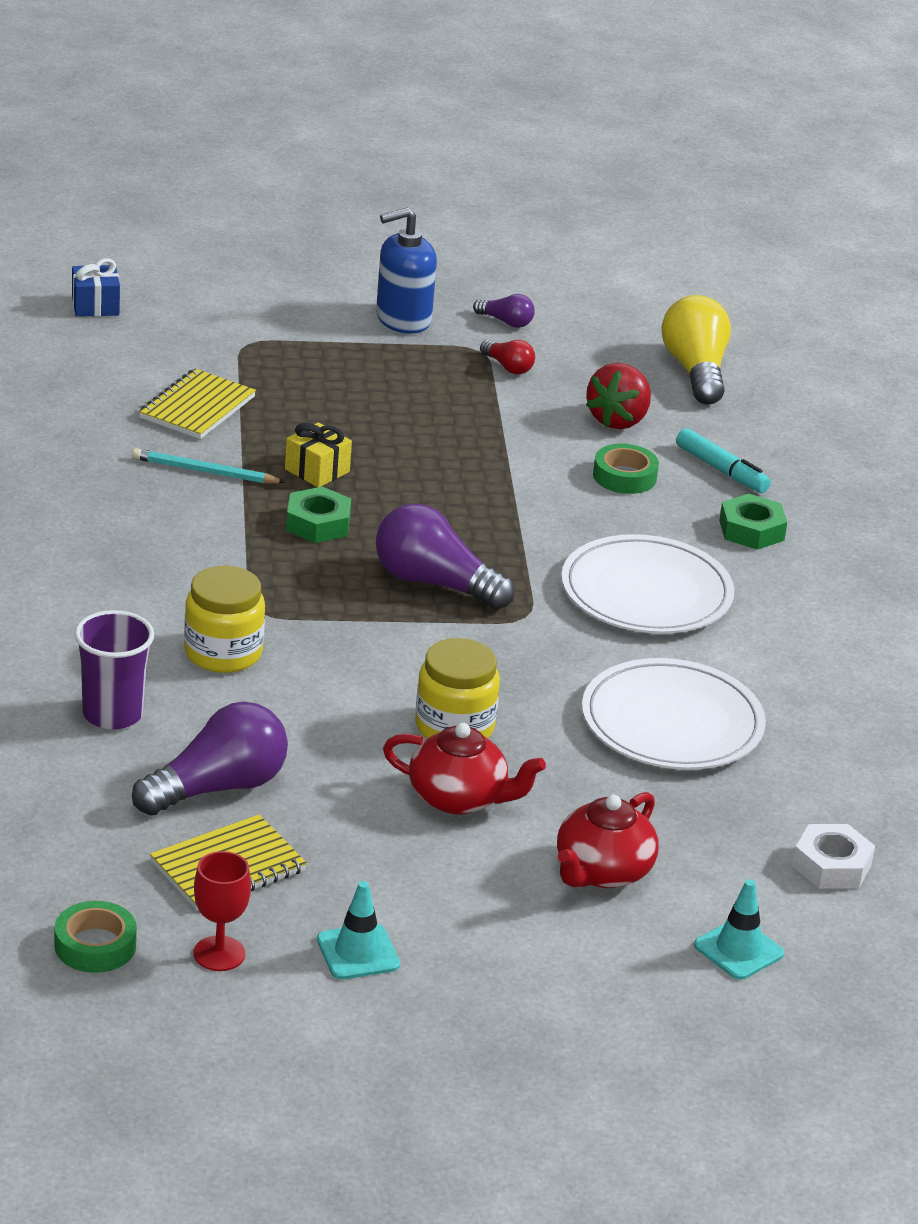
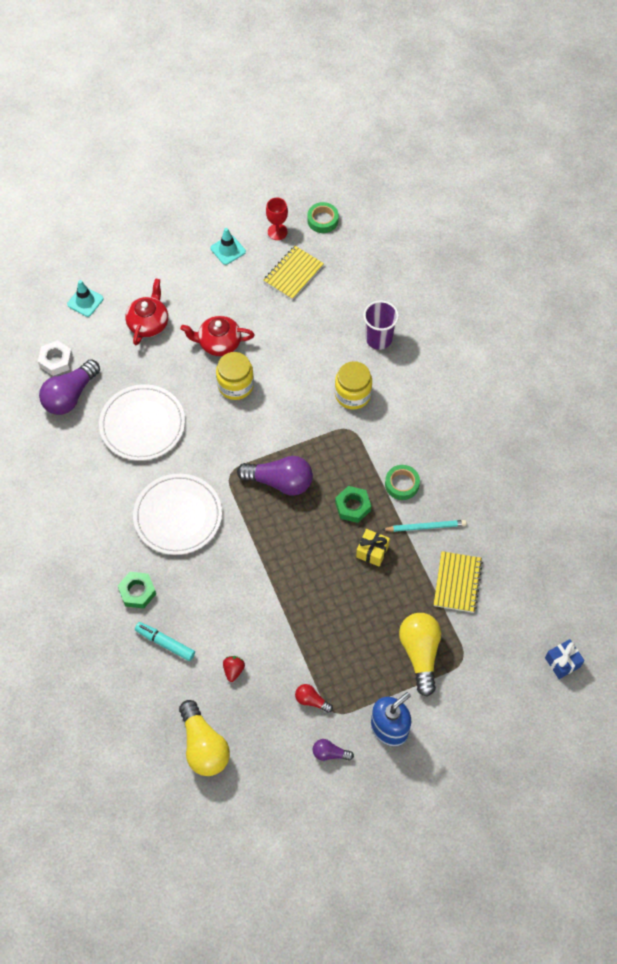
camera: 165 degrees right, 30 degrees up
(217, 788) = (316, 313): purple light bulb -> purple light bulb (70, 396)
(309, 364) = (420, 653): none -> yellow light bulb
(618, 420) = (233, 670): red strawberry -> red strawberry, size x0.57
(624, 476) = (215, 614): green tape -> green tape (402, 484)

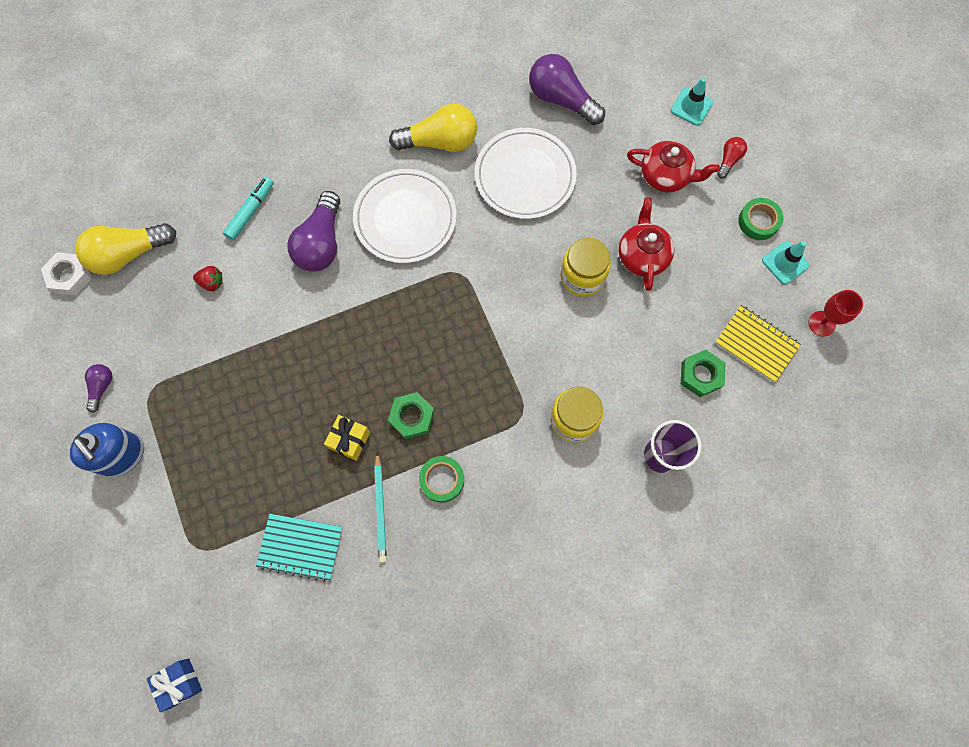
camera: 90 degrees right, 10 degrees up
(56, 360) = (607, 82): white nut -> white nut (70, 276)
(137, 592) = (313, 181): green nut -> green nut (700, 375)
(280, 482) = (448, 330): purple light bulb -> purple light bulb (321, 243)
(311, 700) = (166, 367): red light bulb -> red light bulb (728, 160)
(322, 220) = (849, 382): green tape -> green tape (758, 221)
(420, 653) = (210, 495): yellow light bulb -> yellow light bulb (440, 142)
(457, 583) = (300, 547): yellow notebook -> turquoise notebook

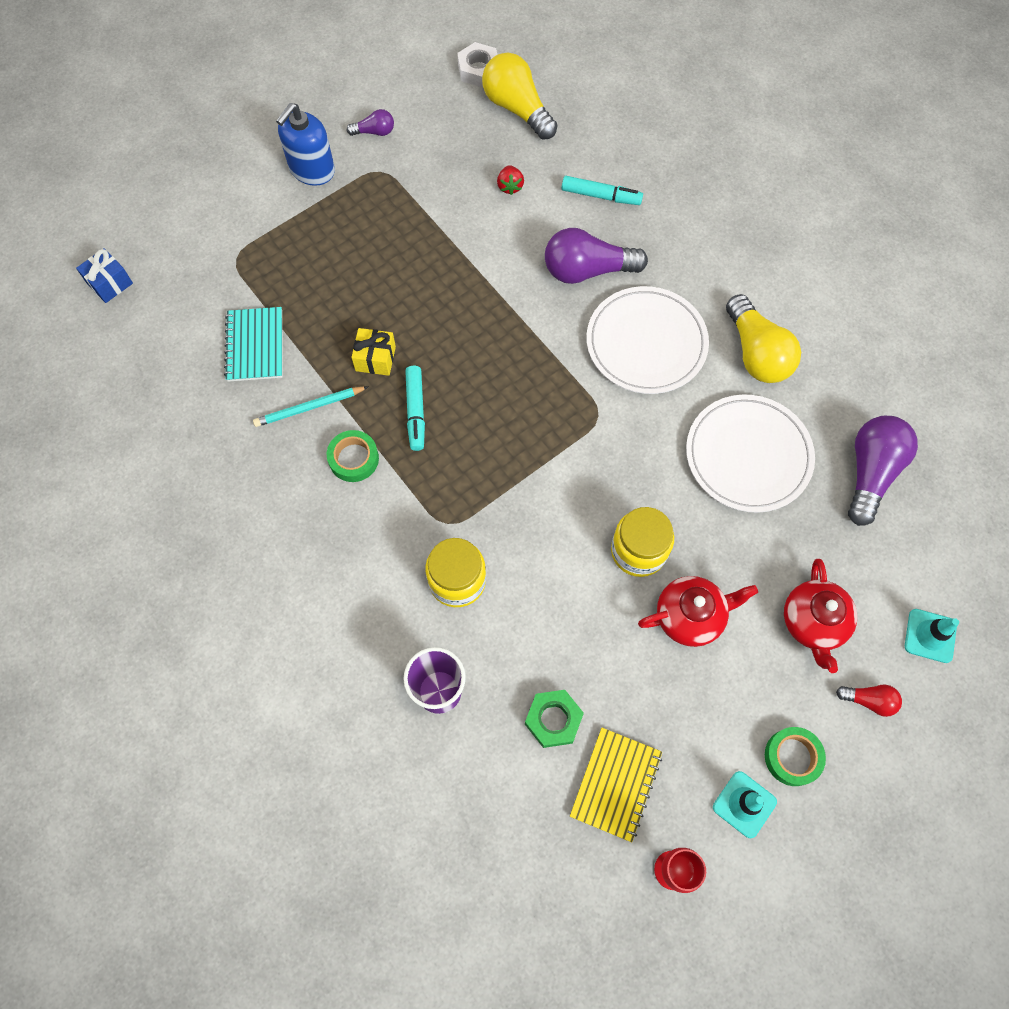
camera: 75 degrees right, 5 degrees down
(412, 417) = (415, 411): green nut -> turquoise marker

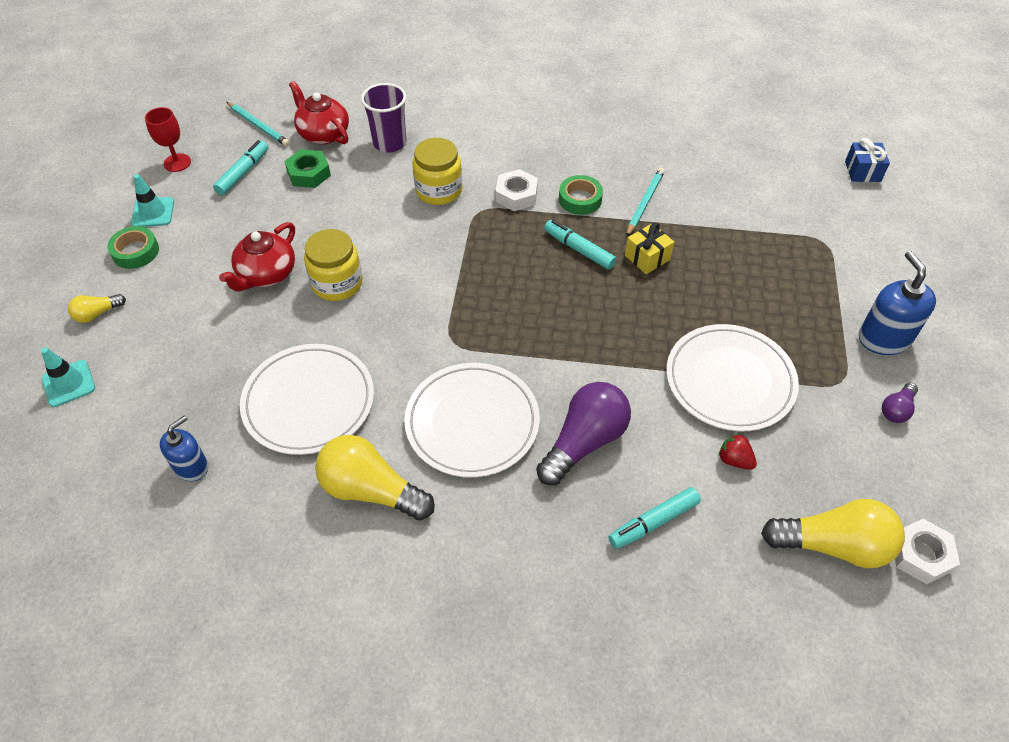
camera: 135 degrees right, 15 degrees down
(255, 346) = (728, 207): turquoise notebook -> none
(398, 512) = (516, 195): none -> white nut
(446, 228) = (730, 380): none -> white plate
(544, 854) = (258, 126): none -> turquoise pencil
(616, 784) = (243, 173): yellow notebook -> turquoise marker
(813, 622) = (171, 330): red teapot -> red teapot (323, 134)
(869, 700) = (97, 314): red light bulb -> yellow light bulb
(870, 472) = (191, 467): purple light bulb -> blue soap dispenser

